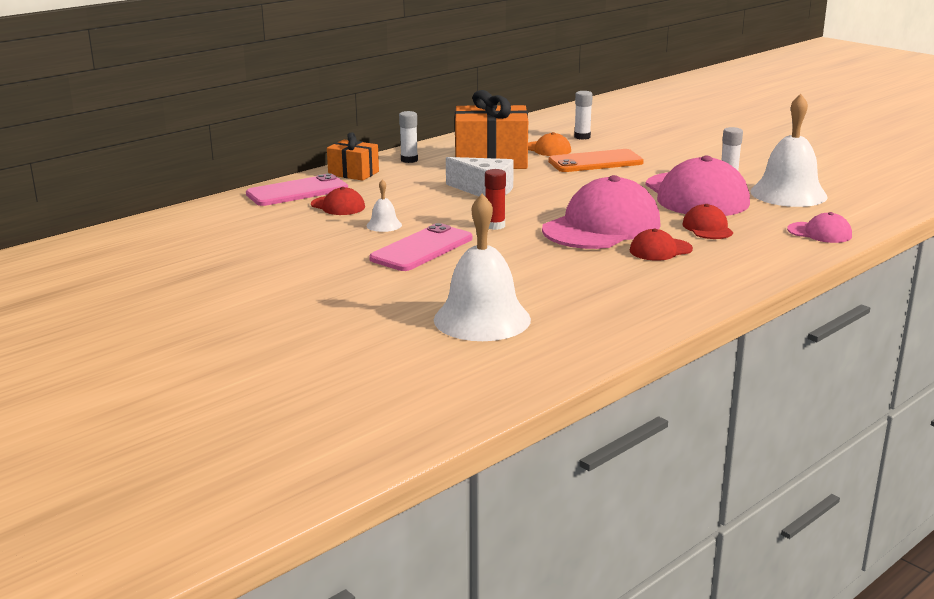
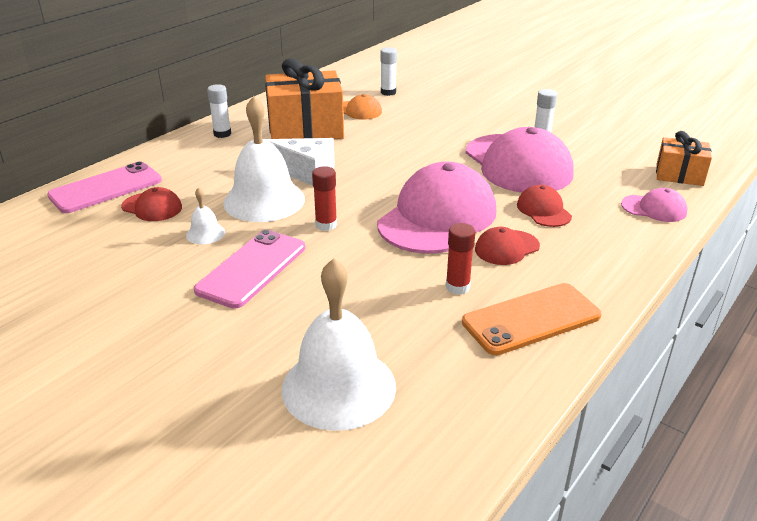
camera: 10 degrees left, 10 degrees up
(353, 173) = (165, 157): orange gift -> orange gift (679, 175)
(595, 162) = (409, 125): orange phone -> orange phone (531, 319)
(604, 271) = (457, 287): none -> red glue stick
(788, 194) = (604, 155): white bell -> white bell (264, 200)

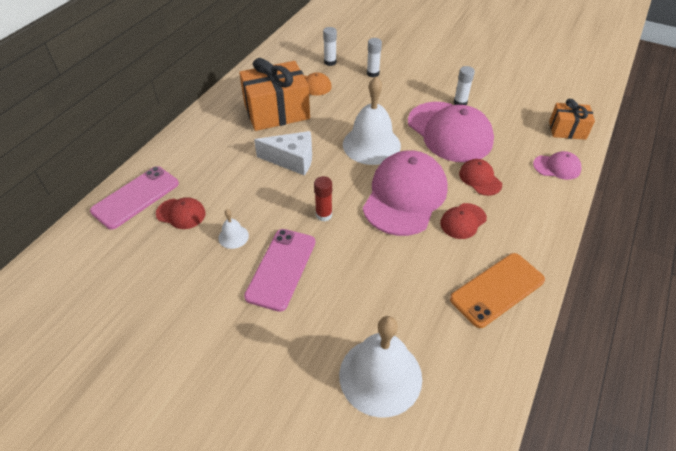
camera: 10 degrees left, 15 degrees up
(222, 134) = (211, 124): white glue stick -> white glue stick (373, 73)
(264, 200) = (268, 195): white bell -> white bell (371, 144)
(457, 287) = (438, 265): red glue stick -> none

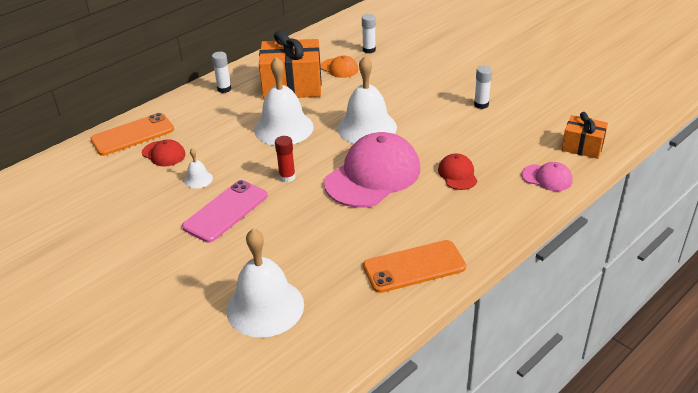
camera: 20 degrees right, 10 degrees down
(136, 197) = (132, 135): pink phone -> orange phone
(292, 160) = (283, 128): white cheese -> white bell
(373, 73) = (406, 66): white glue stick -> white glue stick (224, 89)
(449, 132) = (453, 129): pink cap -> none
(463, 221) = (417, 206): red cap -> none

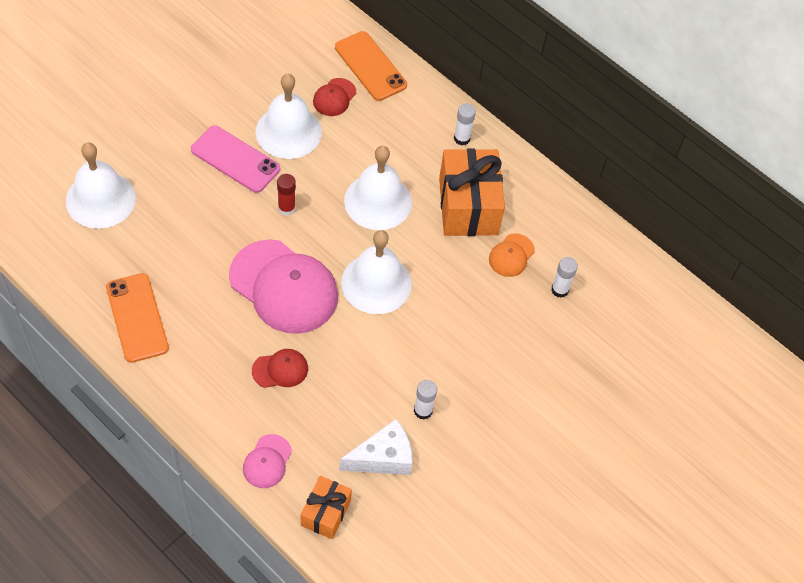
camera: 80 degrees right, 20 degrees up
(198, 179) = (288, 132): white bell -> white bell, size x2.25
(526, 121) = (383, 457): none -> white cheese

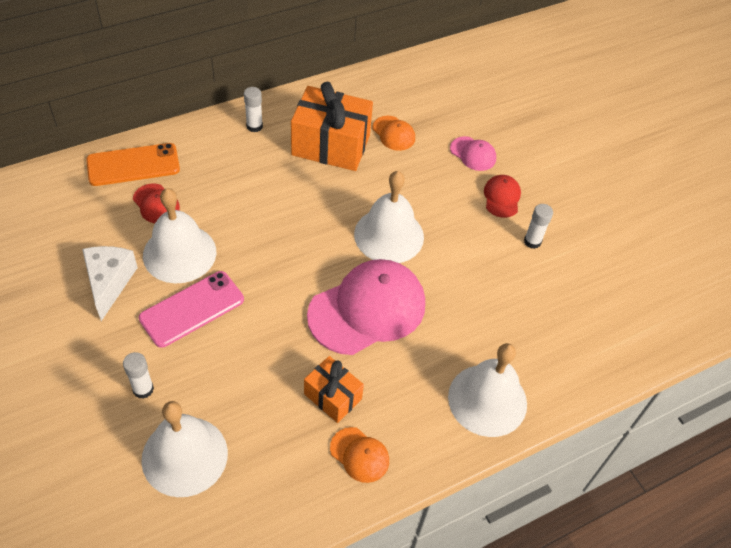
camera: 70 degrees left, 5 degrees down
(137, 318) = (359, 455): orange phone -> orange cap
(267, 461) = (559, 377): pink cap -> pink cap (473, 154)
(280, 369) = (461, 338): red cap -> red cap (502, 197)
(286, 208) = (274, 281): red glue stick -> none
(325, 513) = (620, 344): orange gift -> orange gift (332, 396)
(378, 201) = (297, 207): white bell -> white bell (487, 400)
(383, 457) = (573, 284): white cheese -> white cheese (109, 283)
(559, 290) = (439, 114): white glue stick -> white glue stick (143, 389)

